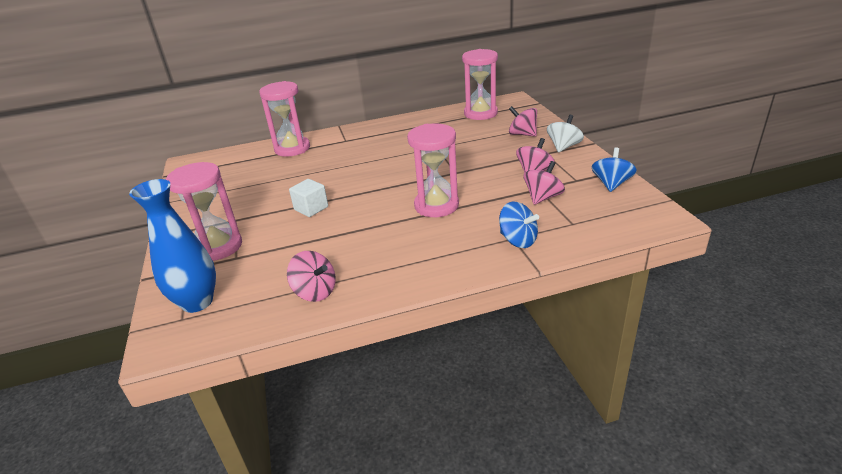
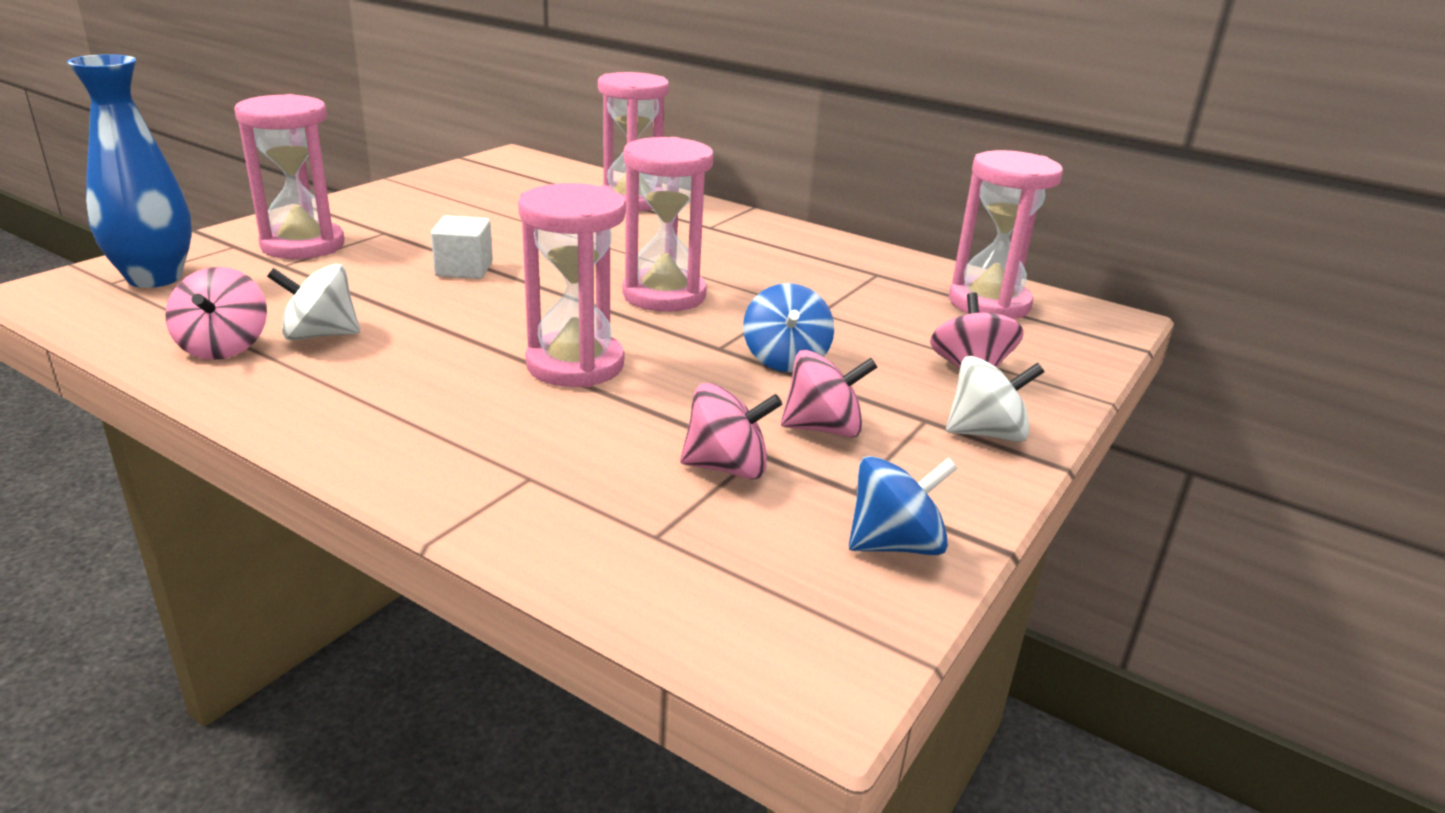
camera: 45 degrees right, 5 degrees down
(335, 261) = (320, 335): none -> white spinning top
(398, 170) = (664, 295): none -> pink hourglass
(518, 240) = (525, 485): blue spinning top -> blue spinning top (785, 359)

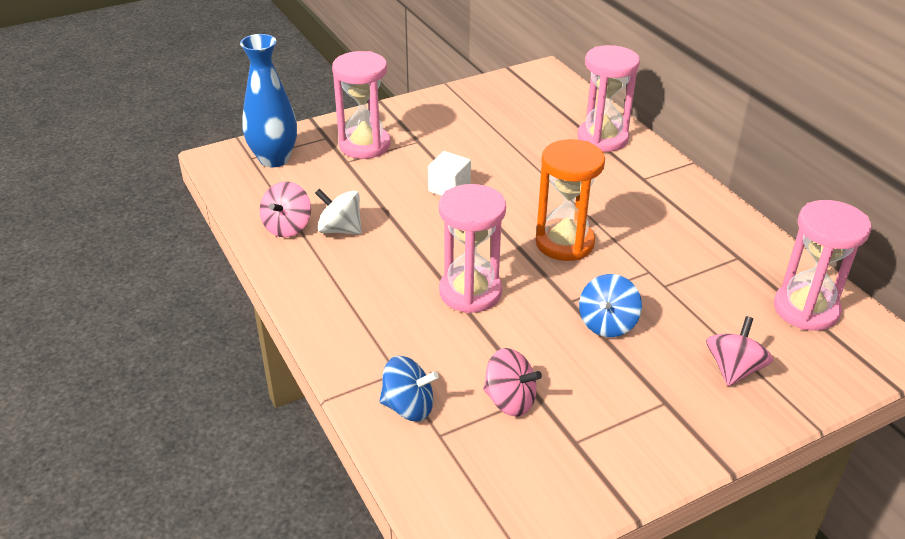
camera: 30 degrees right, 10 degrees up
(664, 295) = (564, 243): pink hourglass -> orange hourglass
(823, 428) = (590, 389): pink spinning top -> none
(895, 544) = (569, 488): blue spinning top -> blue spinning top (408, 407)
(986, 433) = (699, 426): white spinning top -> none

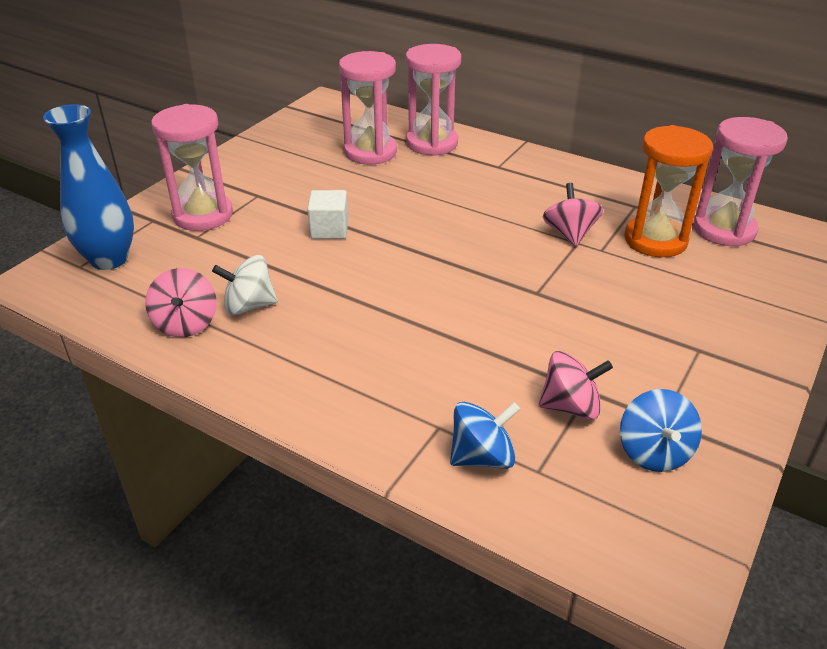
camera: 30 degrees left, 0 degrees up
(470, 292) = (439, 319): pink hourglass -> pink hourglass (370, 152)
(564, 243) = (483, 243): orange hourglass -> orange hourglass (655, 240)
(607, 323) = (587, 300): blue spinning top -> blue spinning top (654, 452)
(734, 369) = (721, 299): pink spinning top -> pink spinning top (569, 234)

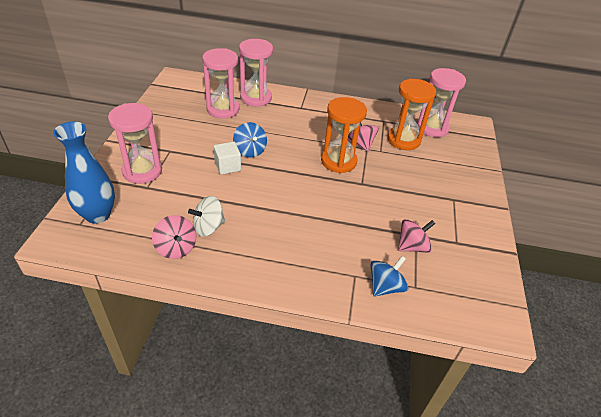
camera: 25 degrees left, 5 degrees up
(515, 253) = (338, 161): none -> orange hourglass
(654, 452) = (461, 261): blue spinning top -> blue spinning top (250, 150)

